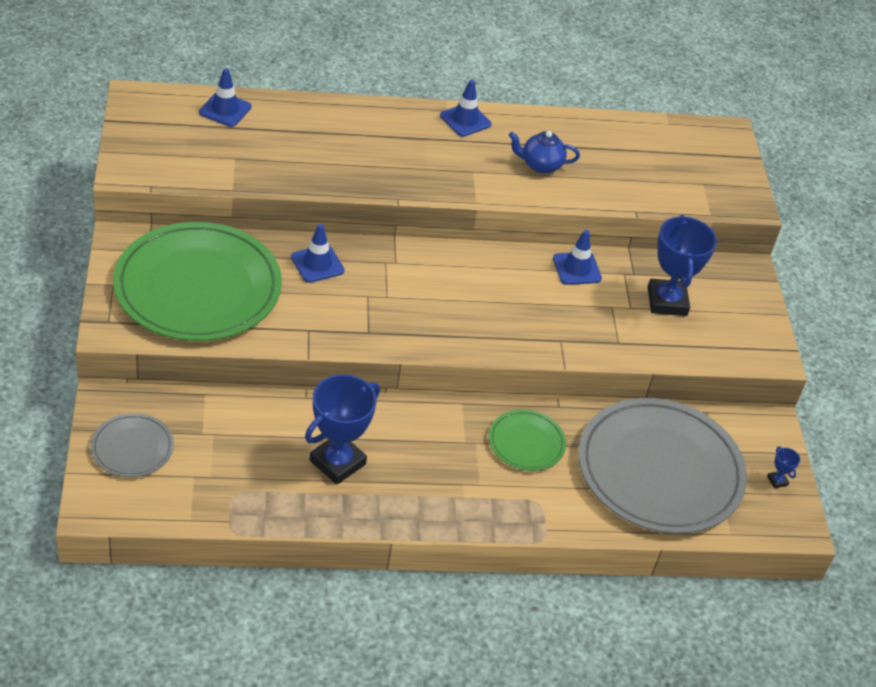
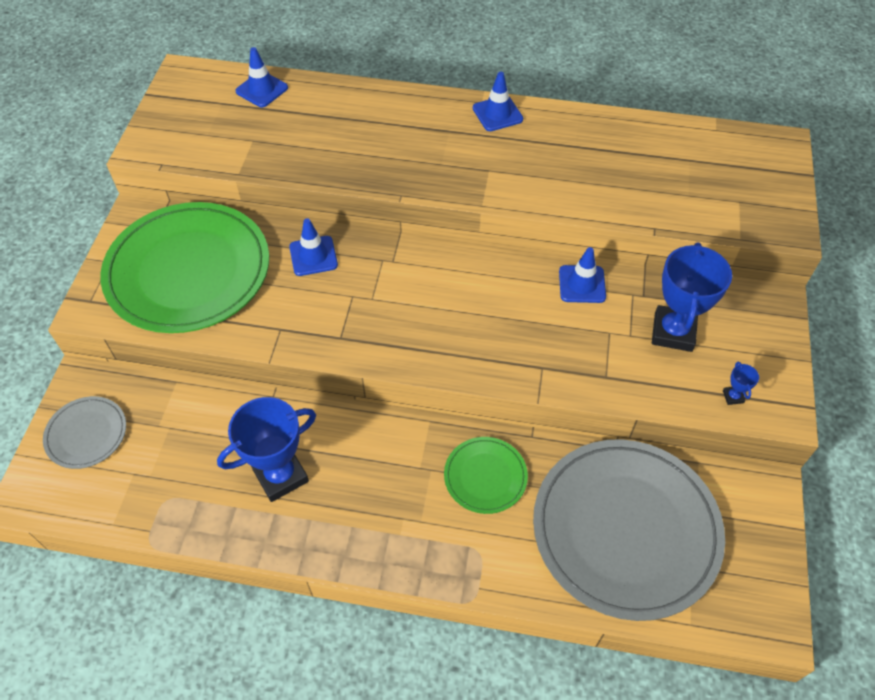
camera: 20 degrees right, 10 degrees up
(540, 165) = (563, 168): blue teapot -> none
(777, 481) = (761, 561): blue trophy -> blue trophy (733, 396)

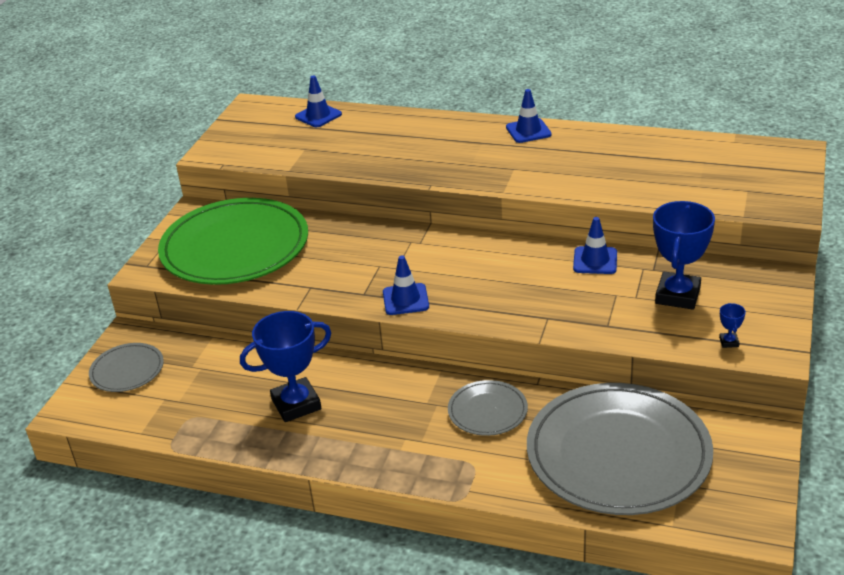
camera: 10 degrees right, 20 degrees down
(313, 256) = (348, 238): blue traffic cone -> blue traffic cone (405, 299)
(485, 476) = (487, 411): green plate -> grey plate

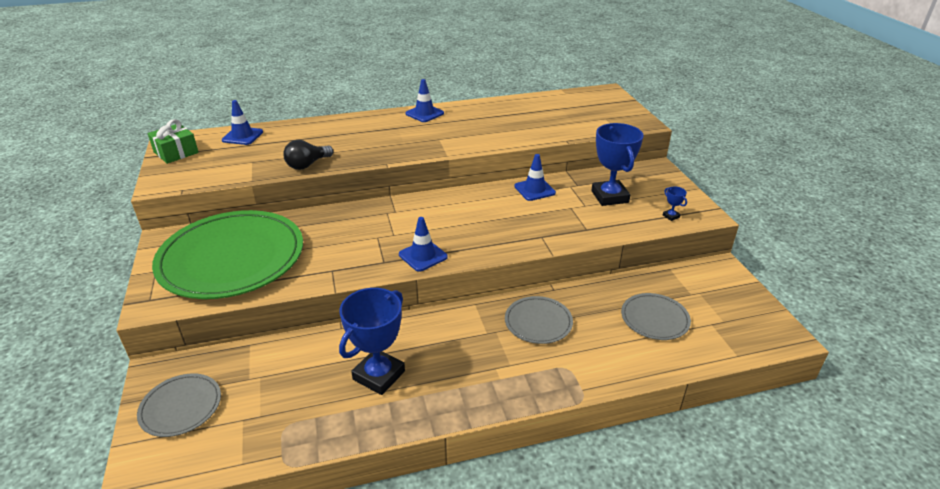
camera: 35 degrees left, 0 degrees up
(246, 120) = (176, 152): none -> green gift
(352, 166) = (307, 165): none -> black light bulb
(618, 454) = (654, 319): grey plate -> grey plate, size x0.46

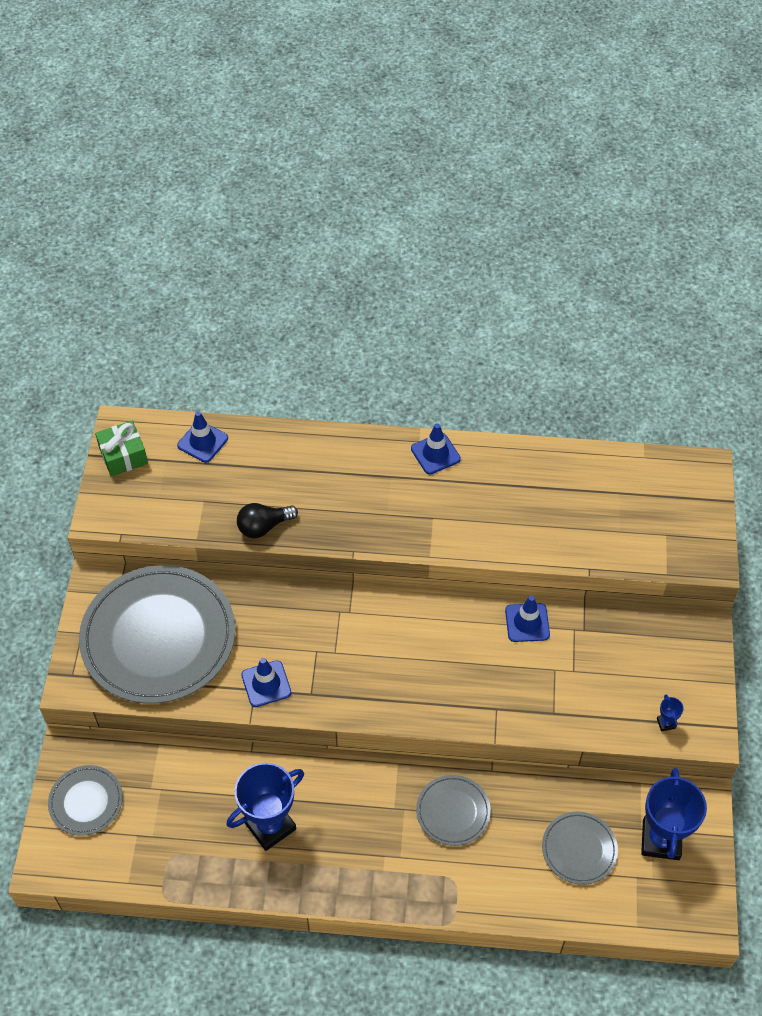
camera: 20 degrees right, 20 degrees up
(232, 258) = (158, 637): green plate -> grey plate
(423, 256) = (355, 698): blue traffic cone -> blue traffic cone (266, 684)
(609, 197) = (612, 665): blue trophy -> blue trophy (661, 840)

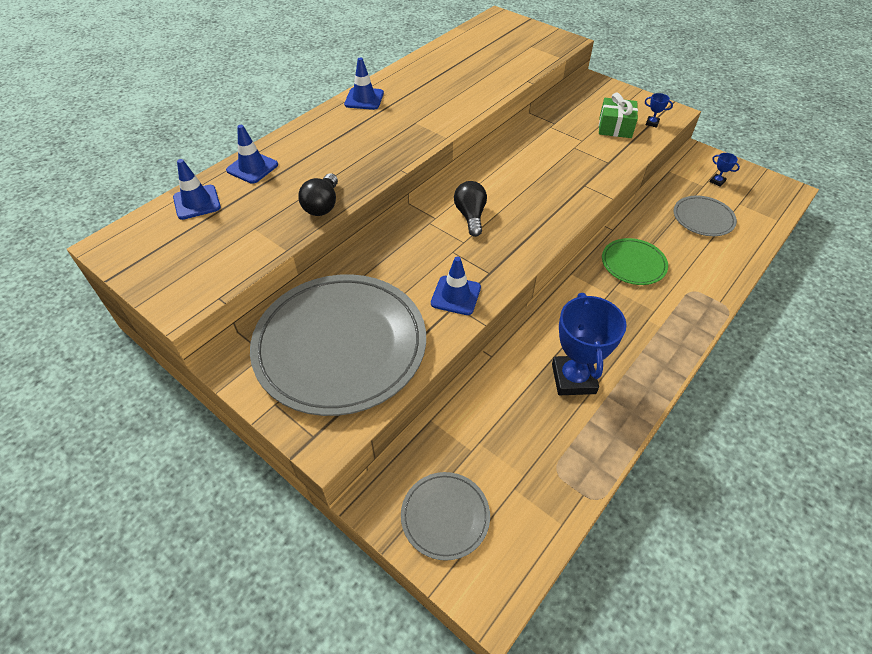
camera: 55 degrees left, 5 degrees down
(123, 456) = (140, 257): green gift -> green gift (615, 127)
(373, 638) = (470, 216): none -> black light bulb
(453, 811) = (633, 264): grey plate -> green plate
(527, 623) = (527, 142): blue traffic cone -> blue traffic cone (252, 167)
(661, 840) = (717, 181): blue trophy -> blue trophy, size x0.40

